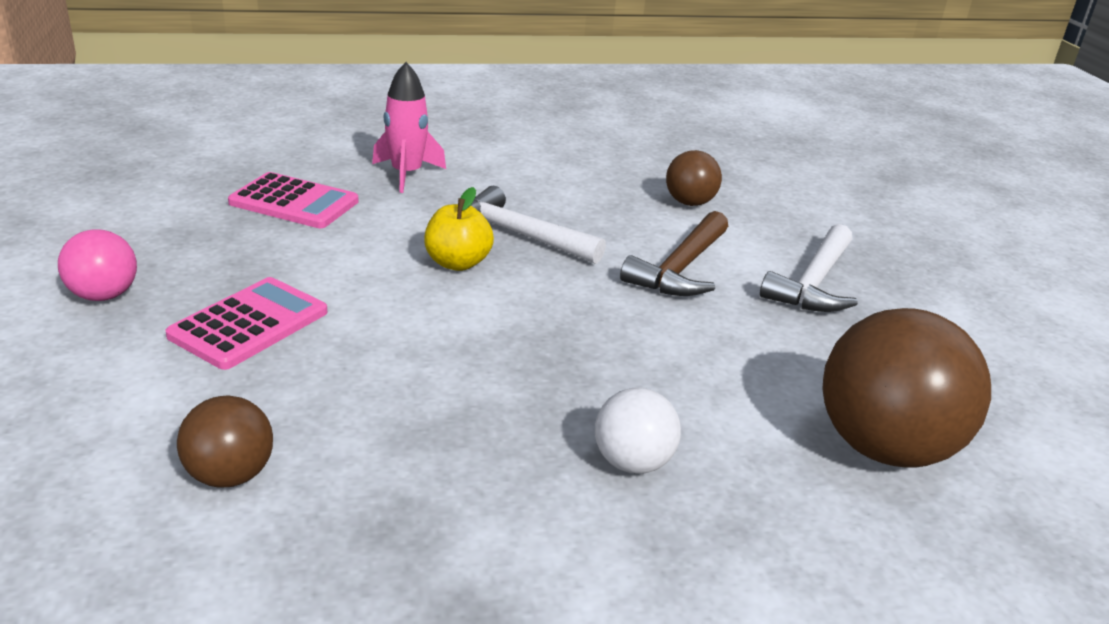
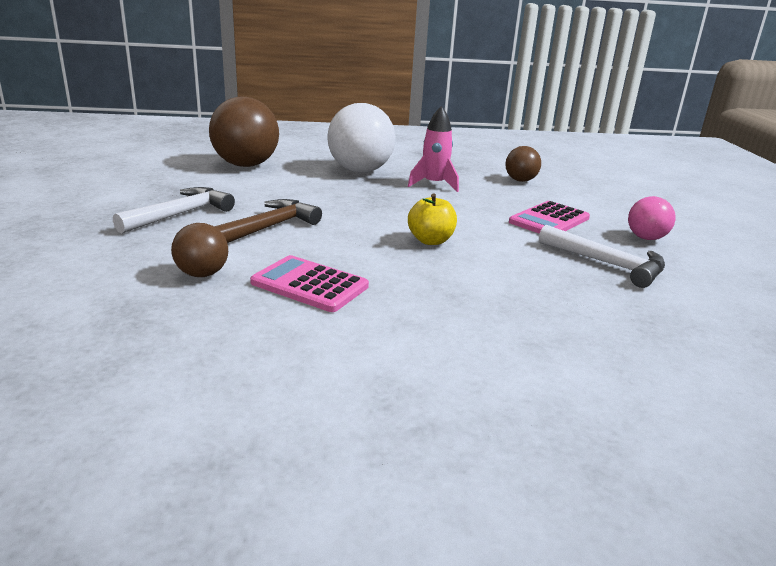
camera: 170 degrees left, 5 degrees down
(294, 202) = (577, 293): pink calculator -> pink calculator (309, 285)
(406, 174) = (483, 320): pink rocket -> pink rocket (434, 184)
(519, 235) = (380, 256): white hammer -> white hammer (606, 264)
(632, 462) = (360, 171): white ball -> white ball, size x1.91

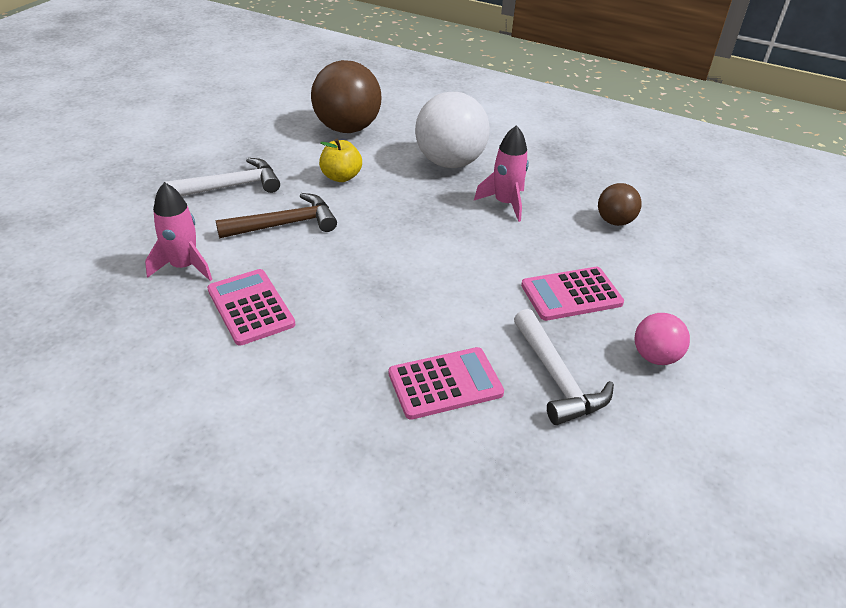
camera: 30 degrees right, 15 degrees up
(202, 274) = (184, 266): brown ball -> pink rocket
(430, 241) = (411, 286): yellow apple -> yellow apple (341, 177)
(539, 288) = (445, 383): none -> pink calculator

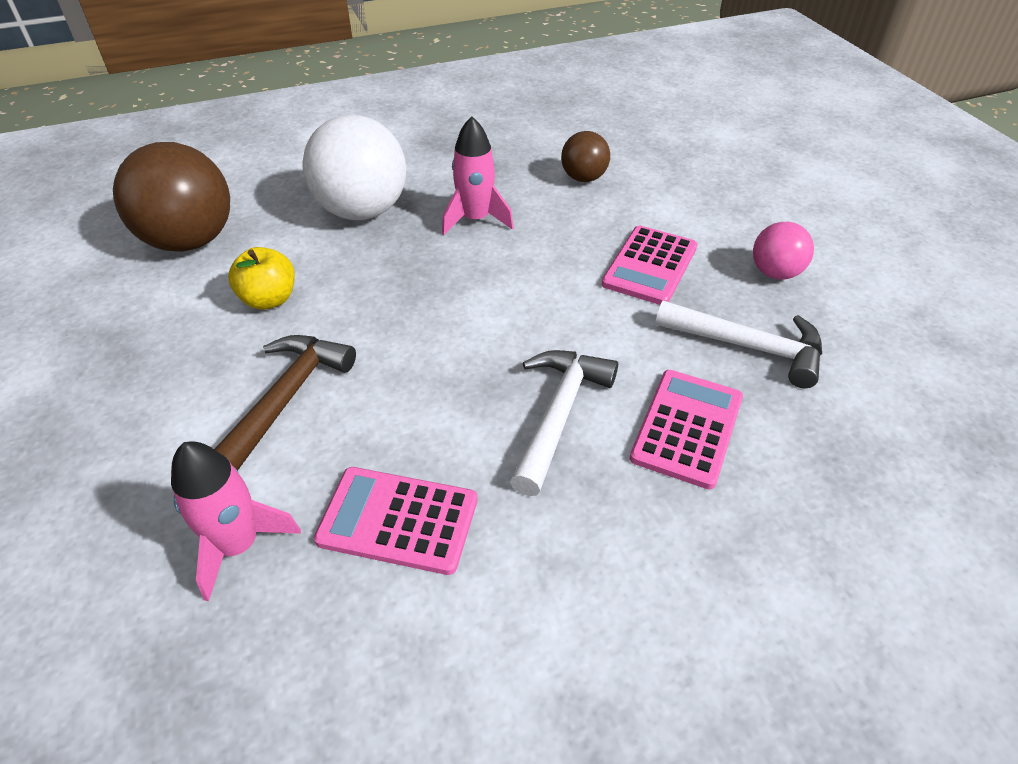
camera: 45 degrees left, 5 degrees up
(231, 186) = (144, 402): white hammer -> white hammer (559, 415)

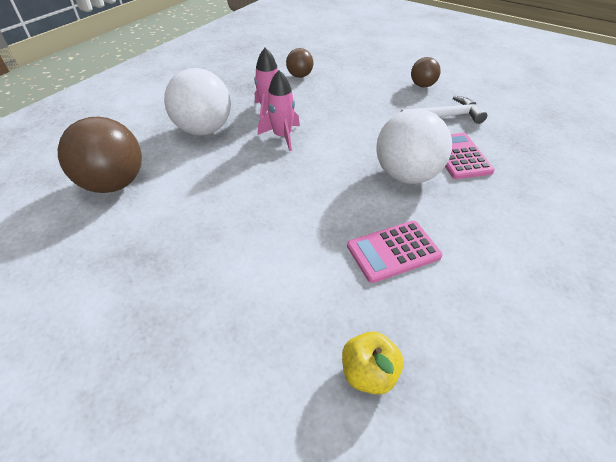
camera: 35 degrees left, 0 degrees up
(238, 545) = (334, 305): pink rocket -> pink rocket (282, 136)
(269, 299) = (204, 191): yellow apple -> yellow apple (368, 373)
(288, 397) = (274, 230): brown hammer -> none
(559, 415) = (406, 175): white hammer -> white ball
(650, 266) = (372, 101): pink calculator -> none
(775, 273) = (422, 85): pink ball -> brown ball

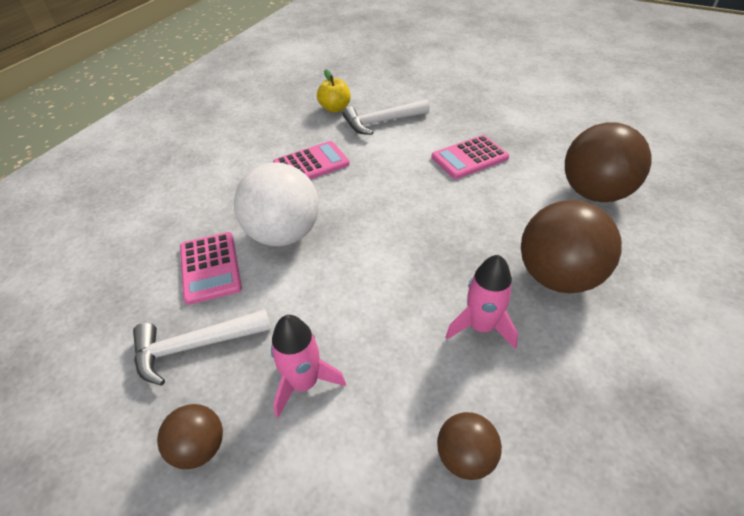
camera: 175 degrees right, 0 degrees up
(203, 239) = (469, 157): none -> pink calculator
(204, 130) = (557, 276): white ball -> brown ball
(282, 136) = (442, 276): pink rocket -> pink rocket (304, 383)
(294, 322) = (381, 122): none -> white hammer

